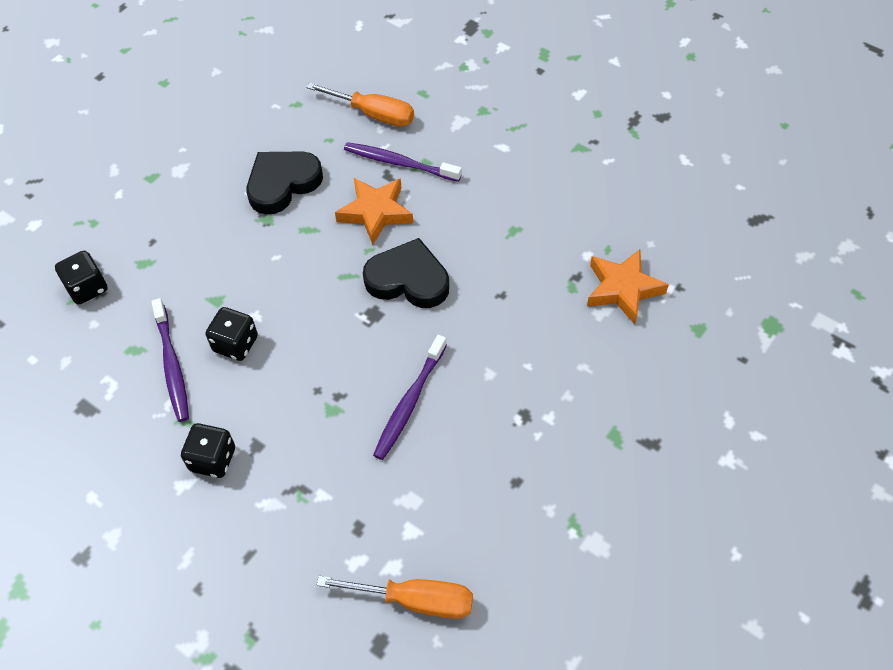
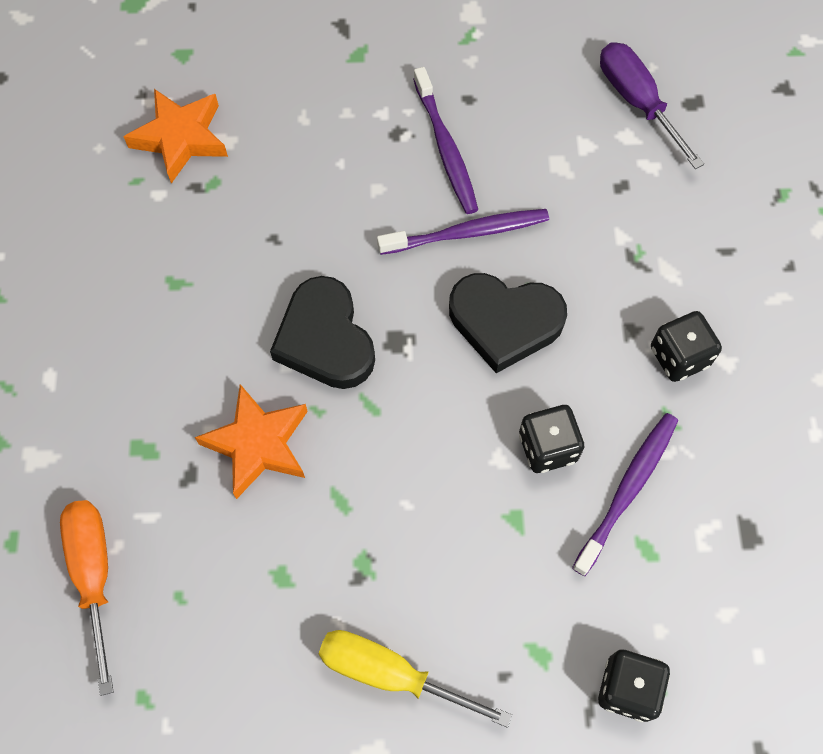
camera: 130 degrees left, 10 degrees up
(204, 198) = (391, 674): none -> yellow screwdriver
(282, 184) = (295, 592): black heart -> black heart (505, 322)
(399, 163) = (159, 477): purple toothbrush -> purple toothbrush (446, 149)
(415, 600) = (637, 102): orange screwdriver -> purple screwdriver

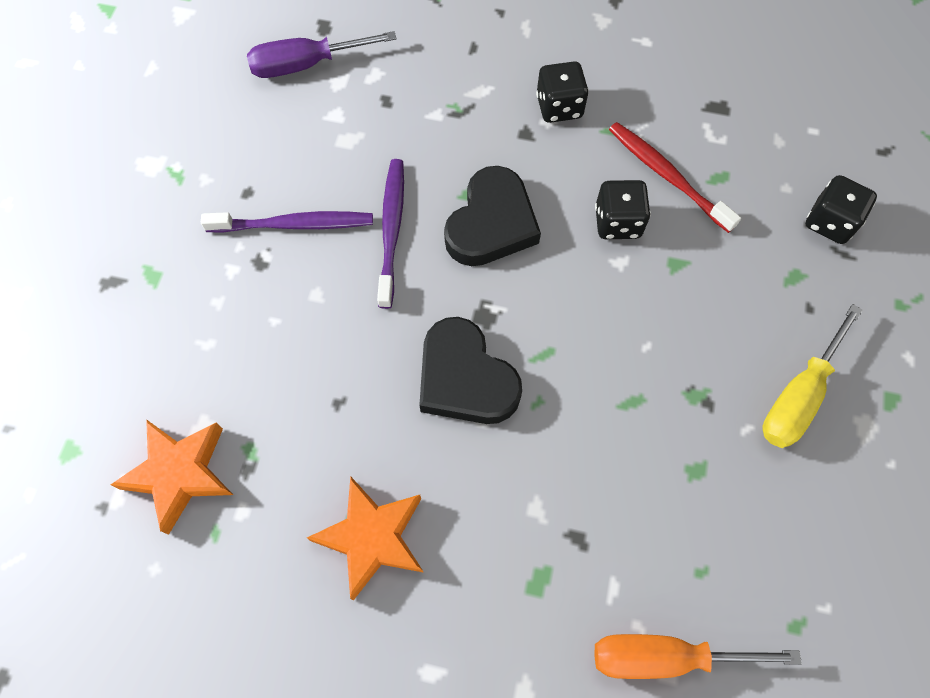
camera: 75 degrees left, 0 degrees up
(258, 444) = (559, 464): orange star -> orange star (372, 538)
(325, 339) = (465, 378): black heart -> black heart turned 60 degrees clockwise
(628, 489) = (666, 175): purple toothbrush -> red toothbrush

